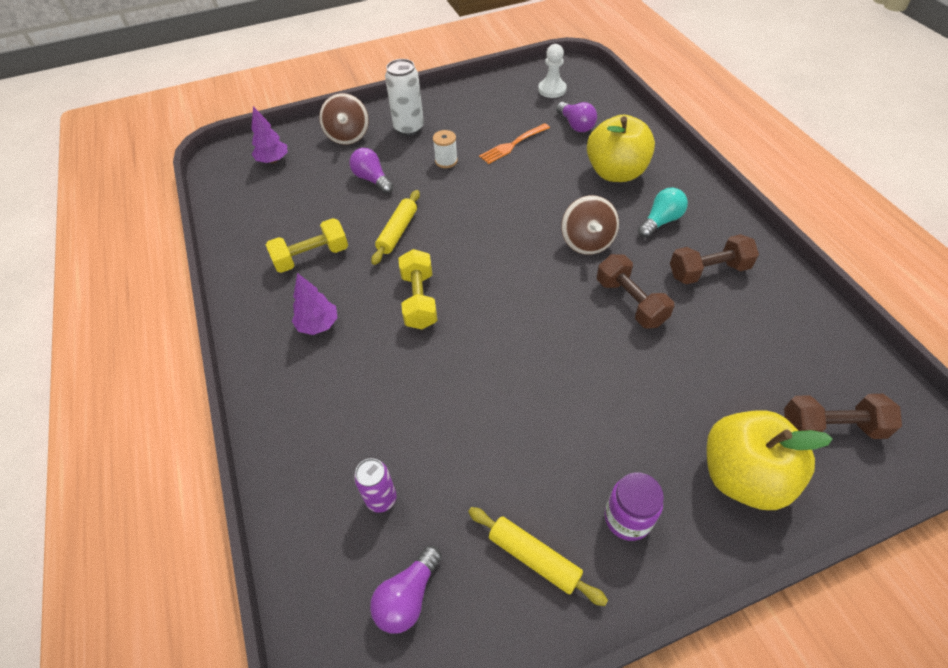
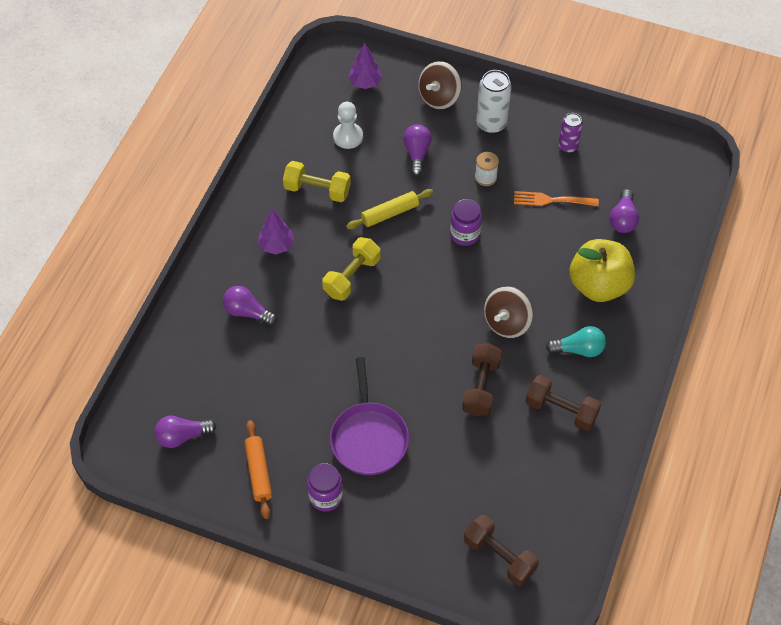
camera: 40 degrees right, 5 degrees up
(349, 404) = (247, 312): none -> purple light bulb
(381, 499) = (214, 379): purple can -> purple can (568, 146)
(477, 206) = (465, 234): none -> purple jar
(534, 558) = (258, 472): yellow rolling pin -> orange rolling pin
(552, 89) = (648, 169): white pawn -> white pawn (348, 136)
(596, 423) = (369, 438): none -> purple pan
(743, 476) = (413, 532): yellow apple -> none

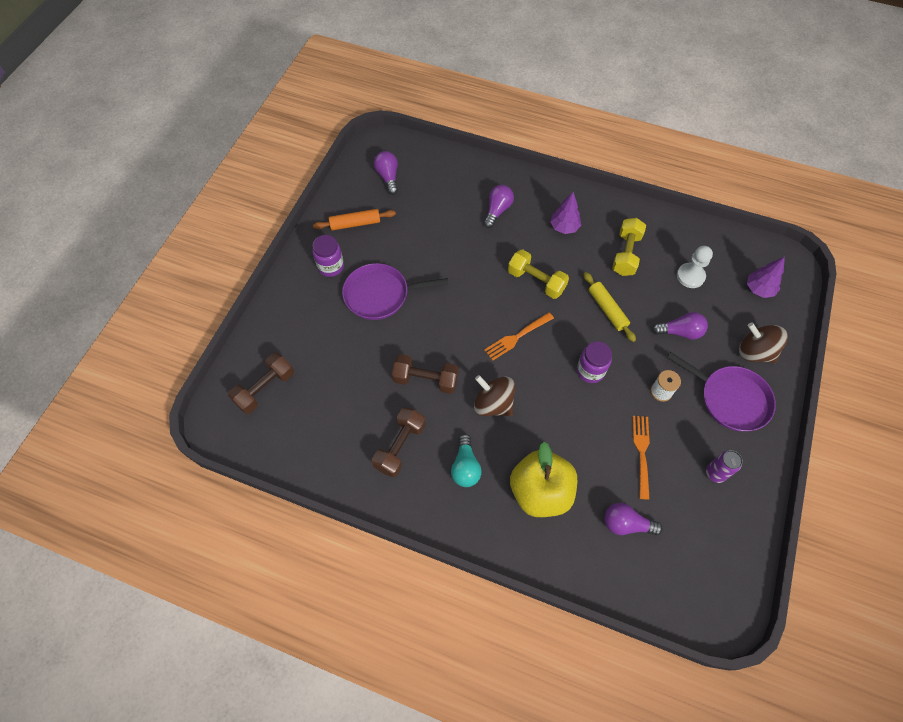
camera: 90 degrees right, 5 degrees up
(425, 298) = (517, 336): none -> orange fork
(491, 124) = (731, 399): white can -> purple pan

